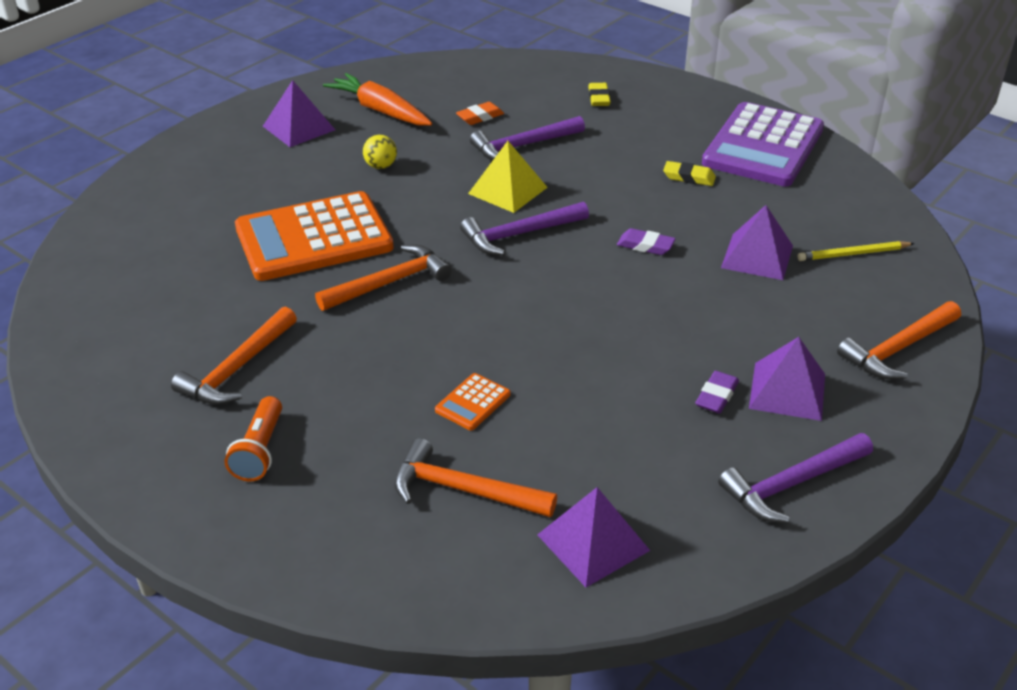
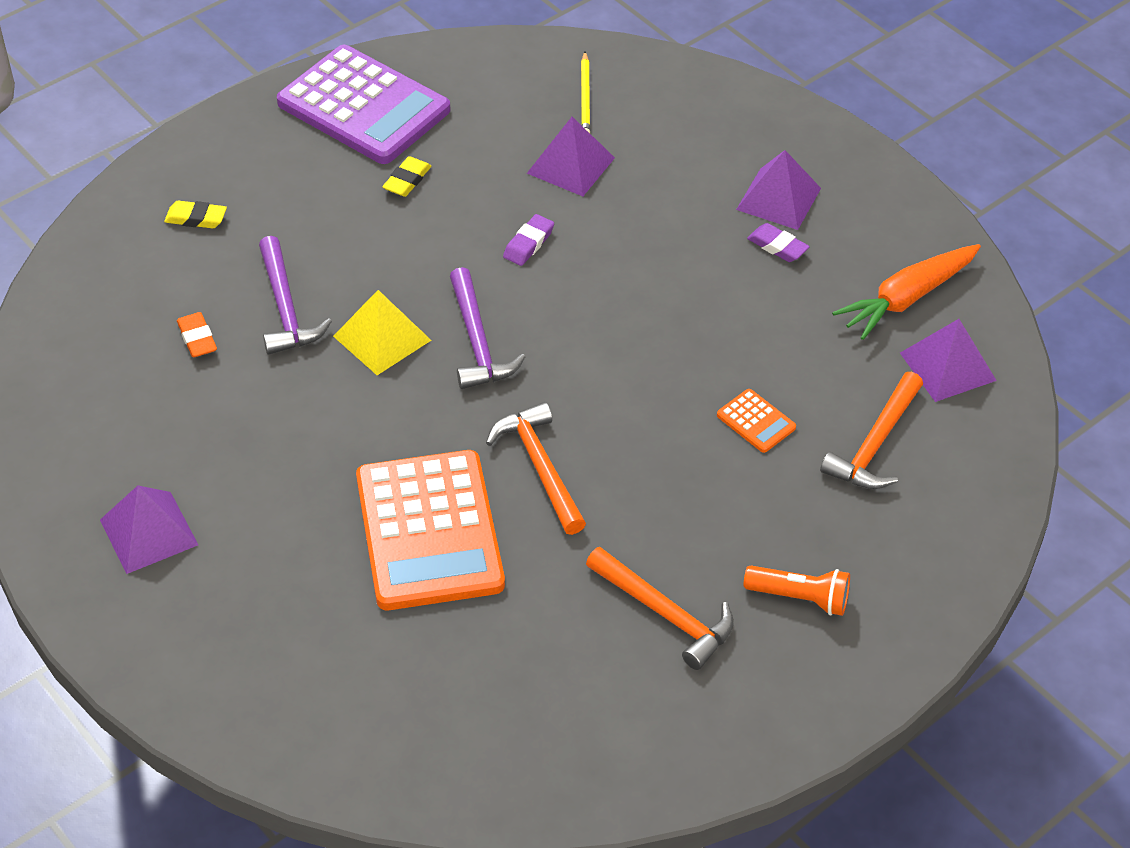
camera: 80 degrees left, 10 degrees up
(380, 111) = (137, 439): orange carrot -> orange carrot (907, 298)
(381, 166) = (284, 452): yellow ball -> none
(791, 484) = (895, 227): purple hammer -> none
(898, 349) = (735, 112): orange hammer -> none

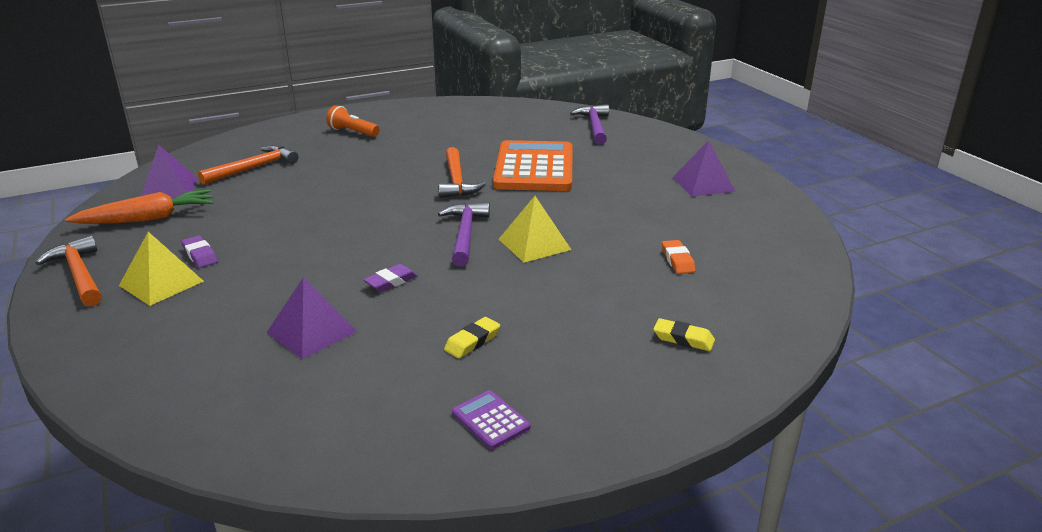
camera: 165 degrees left, 20 degrees down
(285, 308) = (605, 268): purple hammer -> purple hammer (594, 126)
(363, 107) = (490, 420): purple calculator -> purple calculator, size x0.40
(585, 98) = (245, 391): yellow pencil -> none
(665, 614) = (424, 135): orange hammer -> orange hammer (79, 274)
(756, 421) = (312, 182): orange calculator -> none
(778, 198) = (161, 283): purple pyramid -> yellow pyramid

